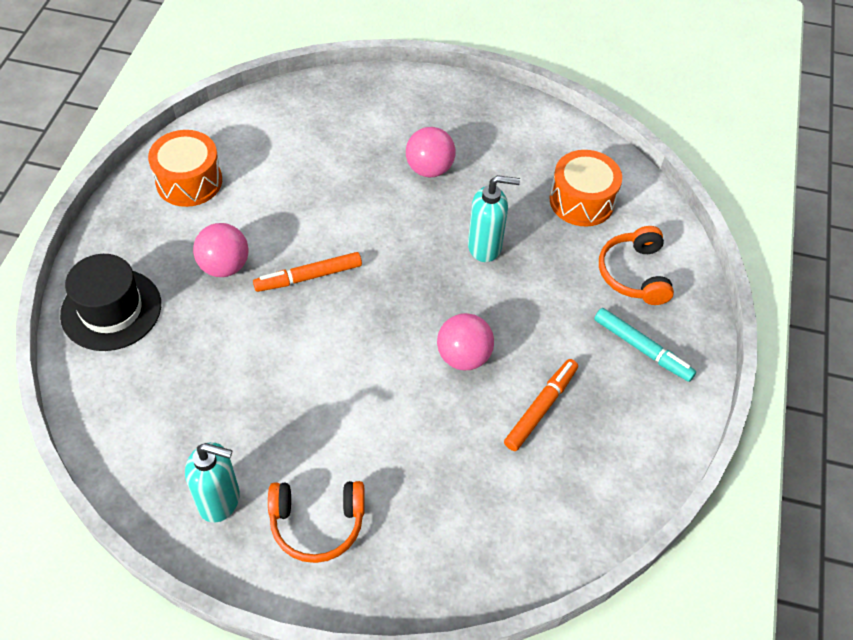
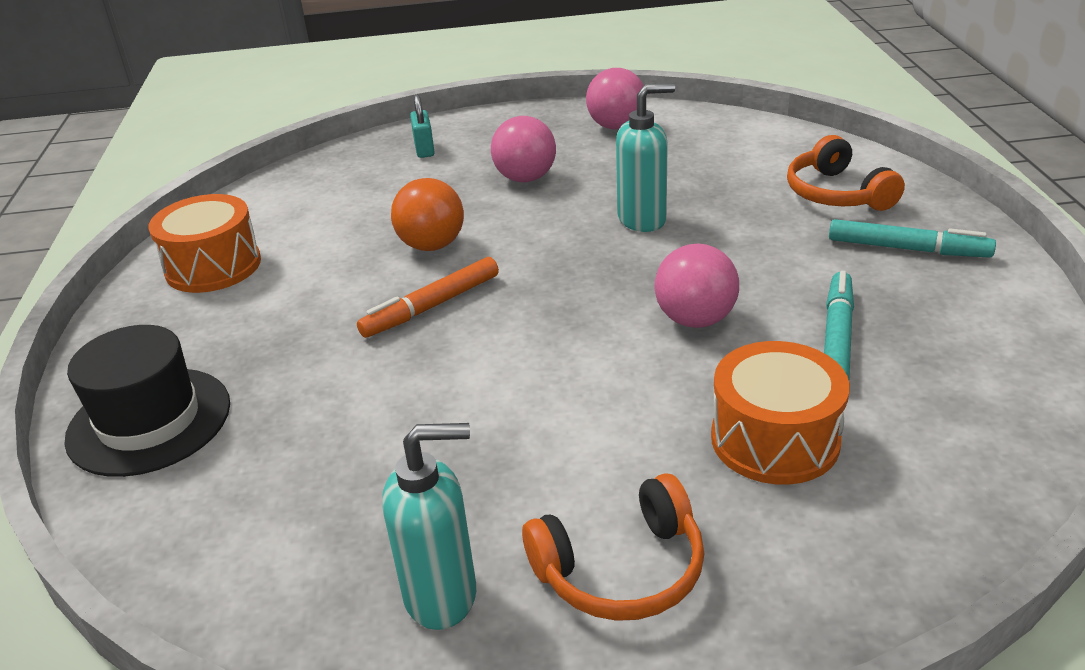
camera: 15 degrees left, 20 degrees down
(224, 266) = (305, 329): pink ball -> pink ball (616, 126)
(334, 217) = (432, 245): none -> orange ball
(375, 106) = (424, 149): none -> turquoise padlock
(541, 408) = (837, 337): orange marker -> turquoise marker
(582, 201) = (724, 157): orange drum -> orange drum (775, 439)

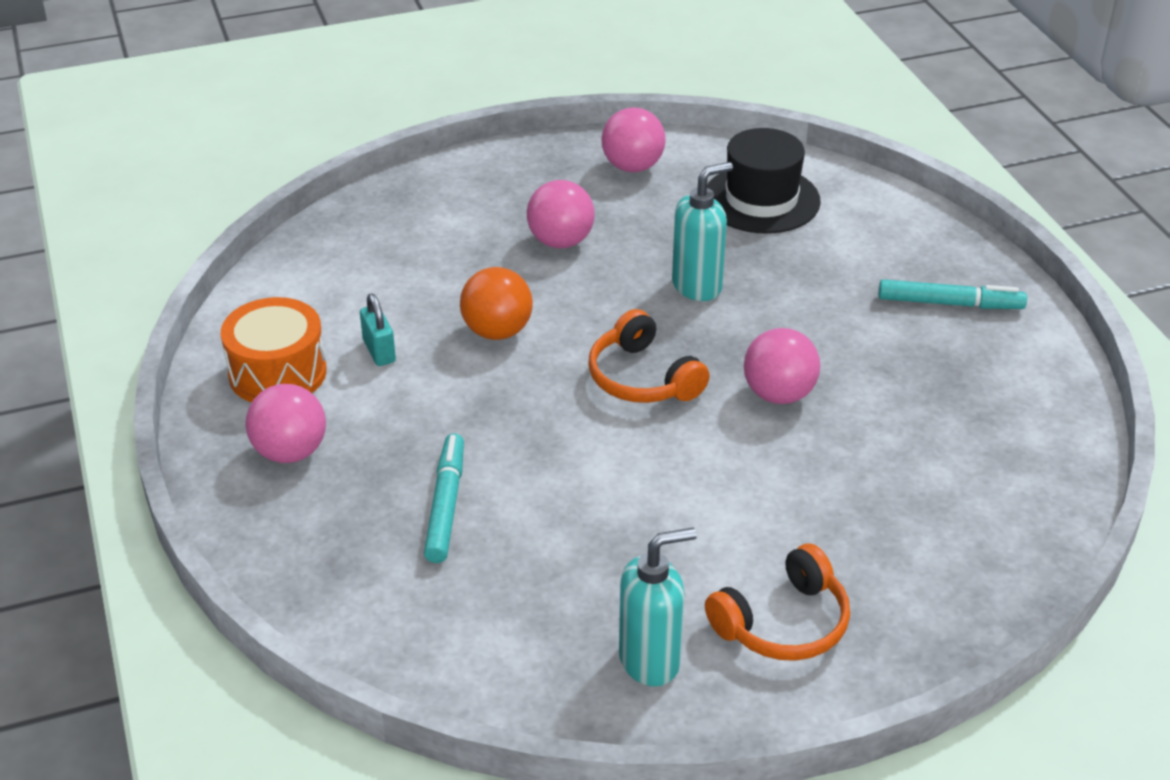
camera: 15 degrees left, 5 degrees up
(149, 421) = (313, 544): black hat -> black hat (761, 199)
(182, 334) = (290, 452): none -> pink ball
(424, 149) = (434, 208): turquoise padlock -> turquoise padlock (379, 351)
(431, 306) = (527, 401): orange marker -> none
(775, 439) = (874, 502): orange drum -> none
(837, 193) = (875, 243): orange headphones -> orange headphones (642, 378)
(837, 337) = (905, 401): turquoise marker -> turquoise marker (446, 505)

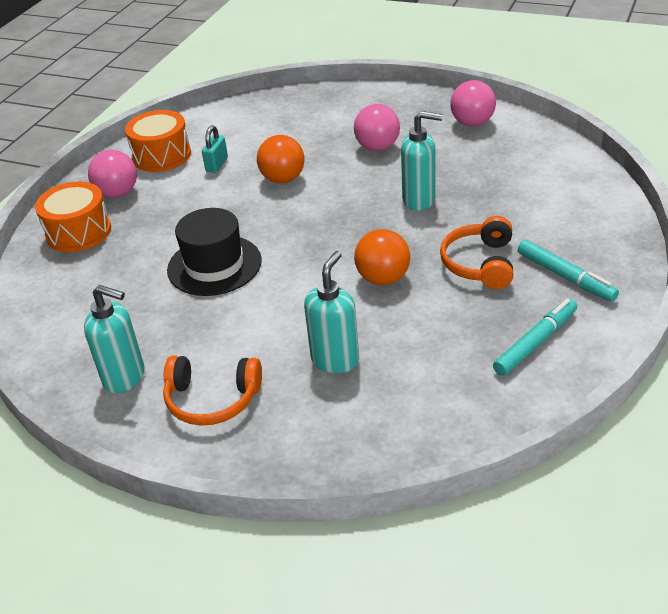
camera: 45 degrees right, 0 degrees up
(312, 529) = (79, 232): none -> orange drum
(446, 505) = (145, 250): turquoise marker -> turquoise marker (535, 342)
(642, 378) = (321, 235): orange headphones -> orange headphones (480, 263)
(761, 199) = (525, 168): black hat -> black hat (214, 265)
(779, 394) = (383, 278): pink ball -> orange ball
(850, 507) = (335, 360): none -> turquoise soap dispenser

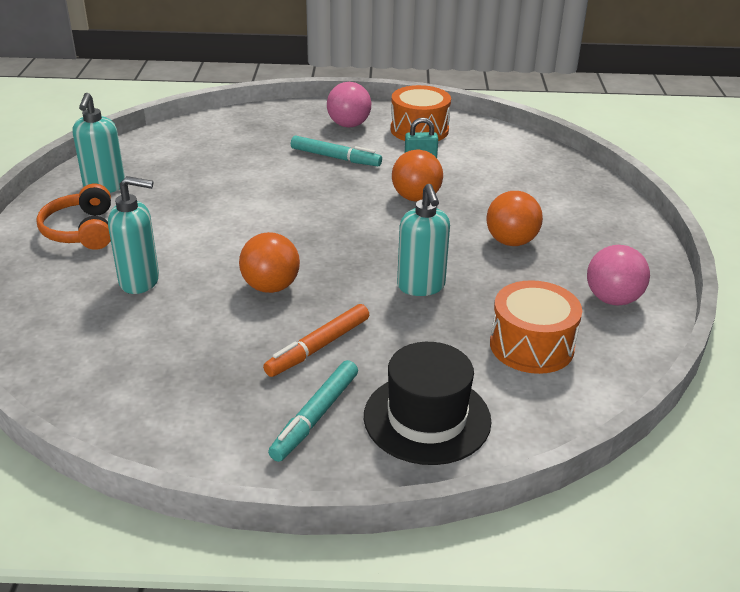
camera: 65 degrees right, 5 degrees down
(79, 232) = (285, 123): orange drum -> orange drum (531, 346)
(214, 265) = (261, 192): black hat -> black hat (427, 418)
(377, 147) = (511, 241): pink ball -> orange ball
(480, 263) = (318, 347): orange headphones -> orange marker
(535, 342) = (188, 406): turquoise marker -> turquoise marker (335, 158)

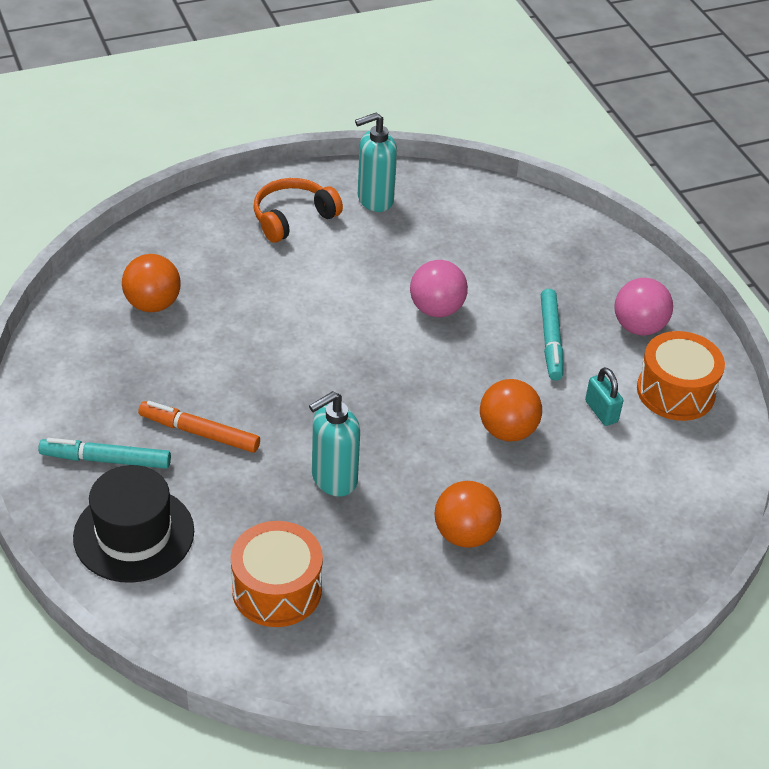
camera: 65 degrees right, 10 degrees up
(140, 281) = (236, 286): turquoise soap dispenser -> none
(271, 287) = (274, 371): orange ball -> orange ball (153, 304)
(612, 299) = (398, 646): pink ball -> pink ball (436, 309)

